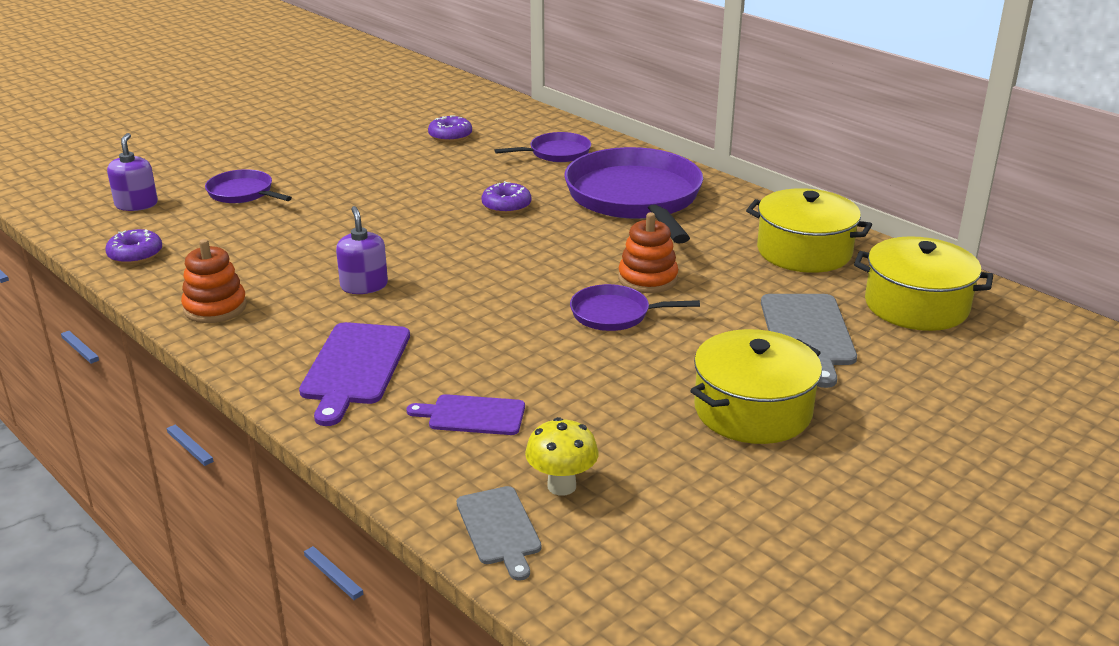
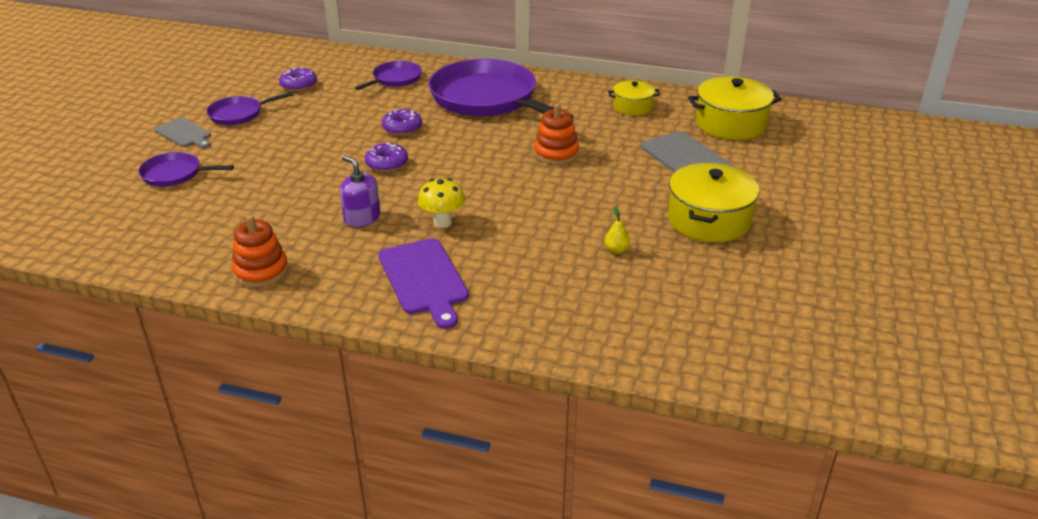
camera: 30 degrees left, 5 degrees up
(135, 255) = (138, 251): purple donut -> purple donut (387, 164)
(136, 204) = (86, 209): purple soap dispenser -> none
(472, 415) = (544, 284): purple cutting board -> none
(499, 528) = (643, 350): grey cutting board -> grey cutting board (184, 133)
(561, 486) = (650, 309): yellow mushroom -> yellow mushroom (442, 222)
(596, 407) = (616, 250): none -> yellow pear
(614, 314) = (560, 184): purple pan -> purple pan (238, 114)
(804, 251) = (632, 107): yellow pot -> yellow pot, size x0.58

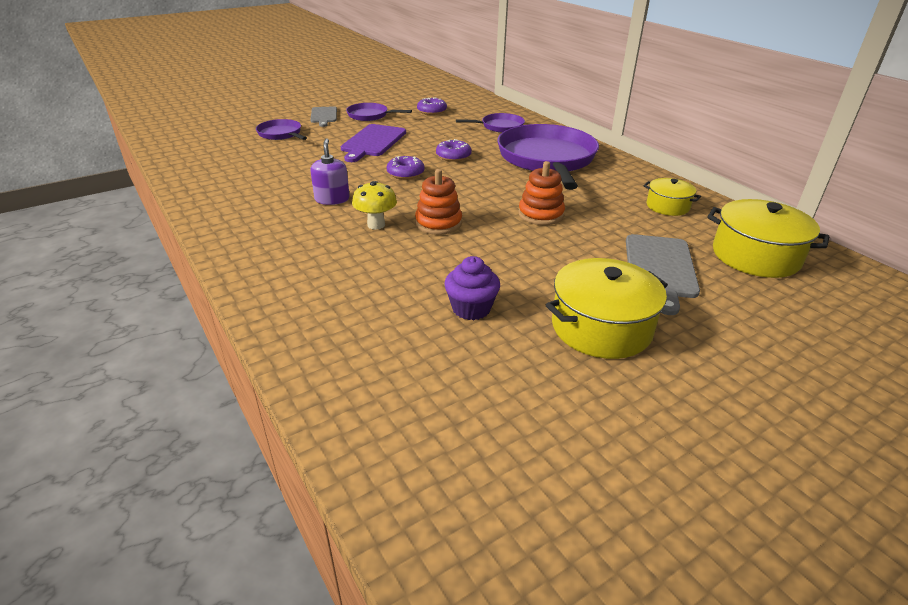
camera: 40 degrees right, 0 degrees up
(261, 271) = (223, 204): orange stacking toy -> orange stacking toy (438, 223)
(424, 279) = (298, 256): purple cutting board -> purple cutting board (373, 142)
(616, 250) = (471, 308): yellow pear -> purple cupcake

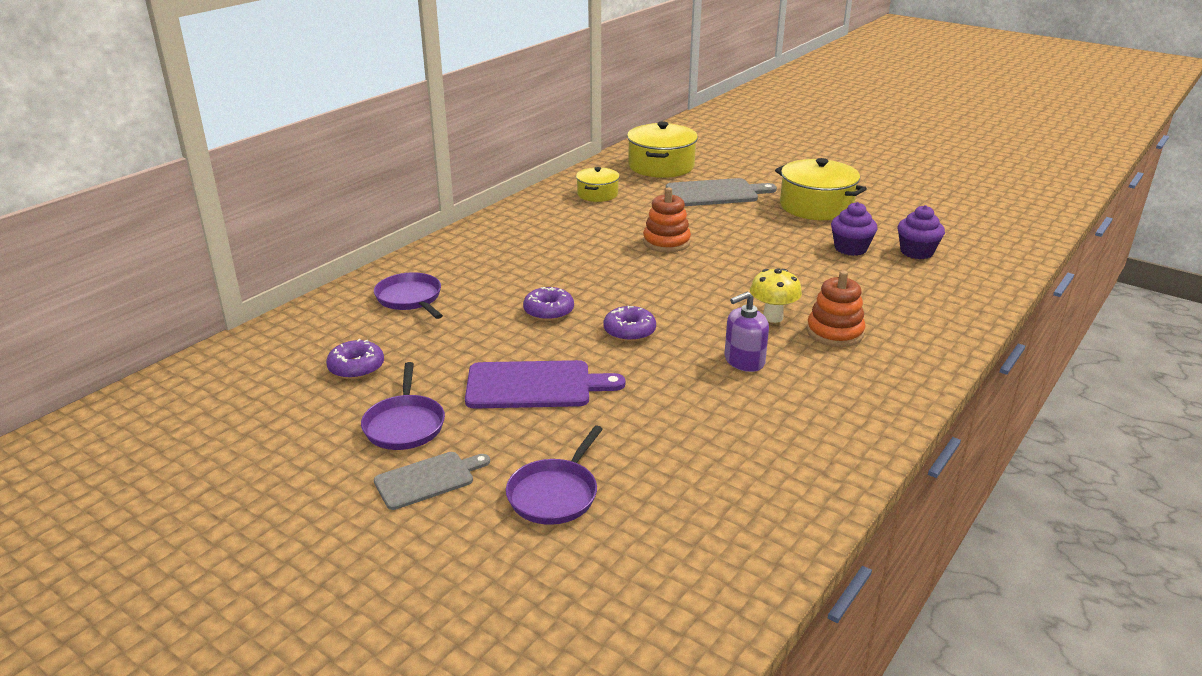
camera: 110 degrees left, 5 degrees down
(433, 354) = (916, 252): none -> purple cupcake
(438, 223) = (735, 286): orange stacking toy -> orange stacking toy (834, 332)
(547, 159) = (517, 254): purple pan -> none

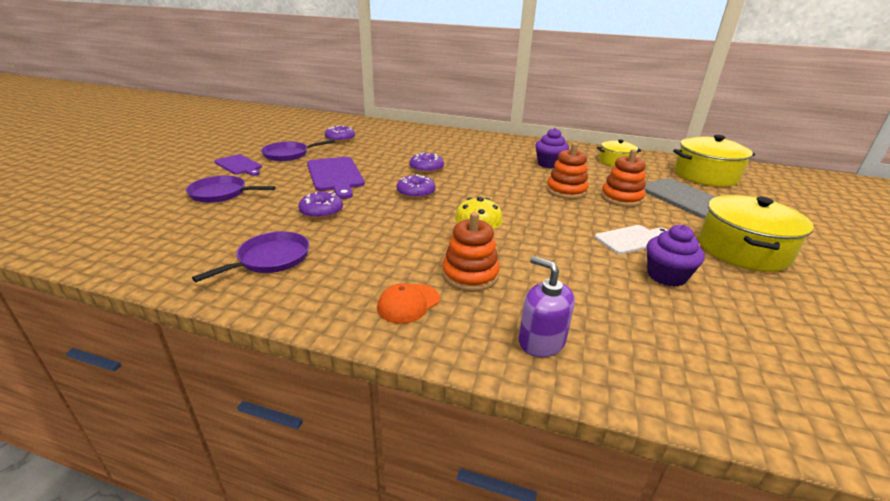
camera: 70 degrees right, 0 degrees up
(410, 298) = (417, 138): purple pan -> purple pan (271, 259)
(428, 479) = (239, 165): grey cutting board -> purple cutting board
(660, 405) = (321, 212): none -> purple donut
(697, 221) = (621, 198): none -> orange stacking toy
(744, 361) = (395, 236): purple soap dispenser -> purple soap dispenser (541, 341)
(786, 243) = (631, 239): none -> white cutting board
(878, 371) = (408, 303): none -> orange cap
(916, 252) = (719, 324): purple cupcake -> purple cupcake (549, 164)

